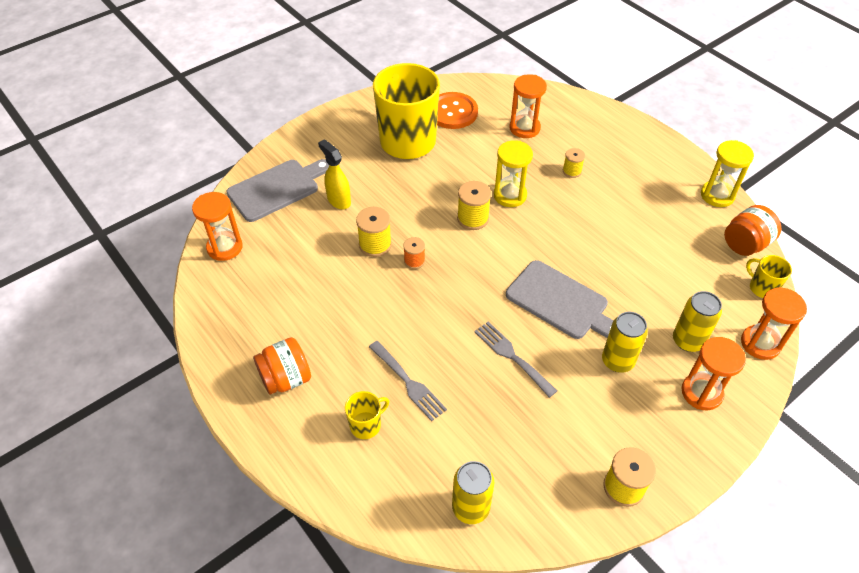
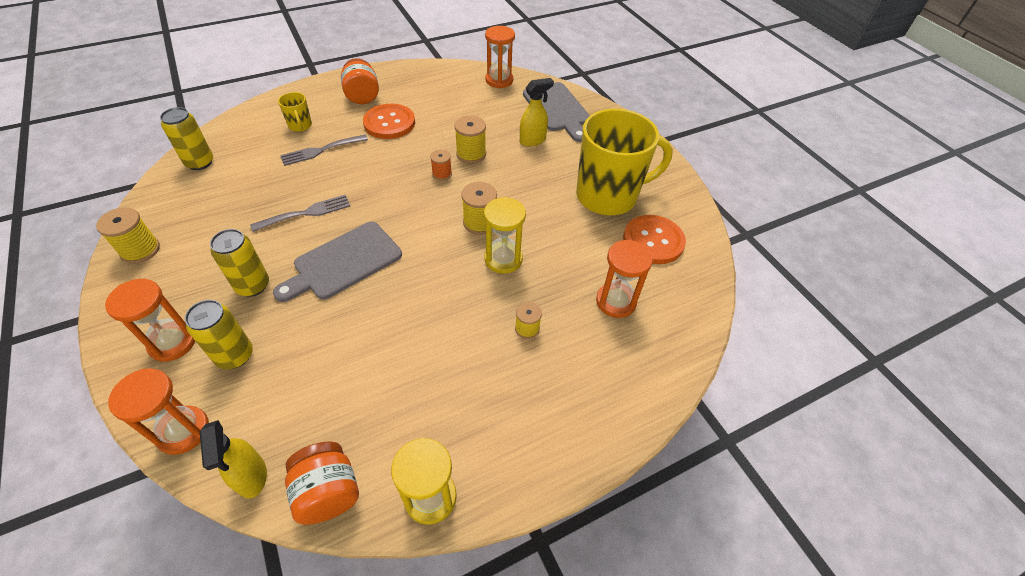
camera: 100 degrees right, 0 degrees up
(337, 331) = (389, 123): none -> orange button
(762, 288) = (251, 477): yellow mug -> yellow spray bottle

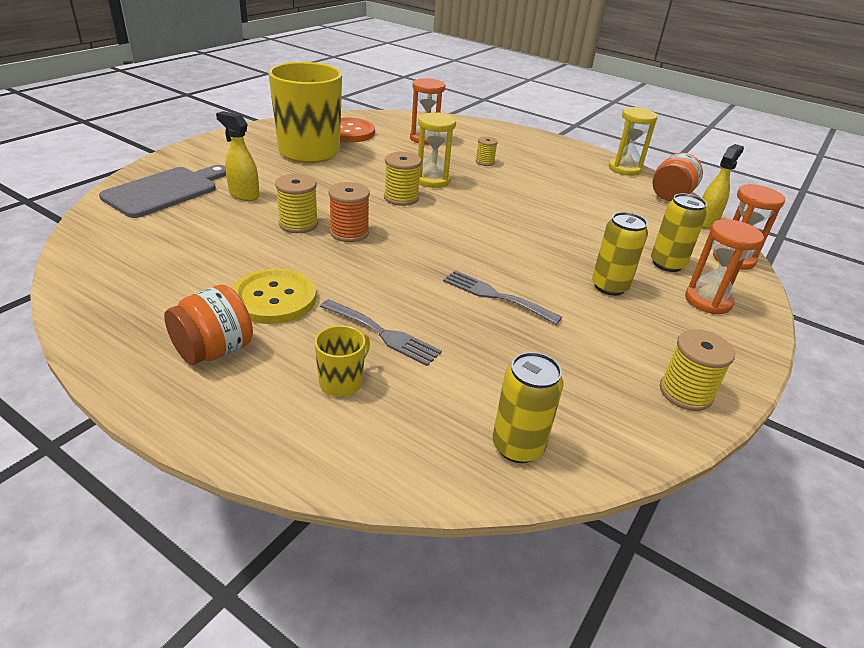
camera: 120 degrees left, 15 degrees down
(344, 262) = (524, 249): grey cutting board -> none
(389, 123) = (274, 298): orange button -> yellow button
(442, 174) = (349, 232): orange spool -> orange spool, size x1.58
(499, 80) = (103, 241): orange hourglass -> none

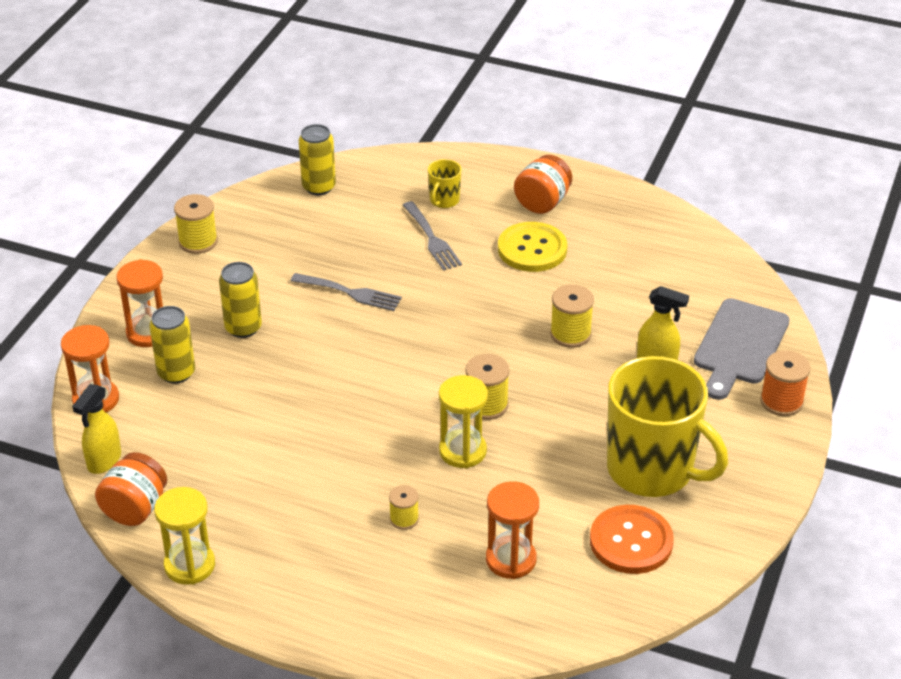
camera: 170 degrees right, 5 degrees up
(349, 232) = (514, 335): orange spool -> orange spool (781, 401)
(383, 333) = (432, 239): grey fork -> grey fork turned 135 degrees counterclockwise

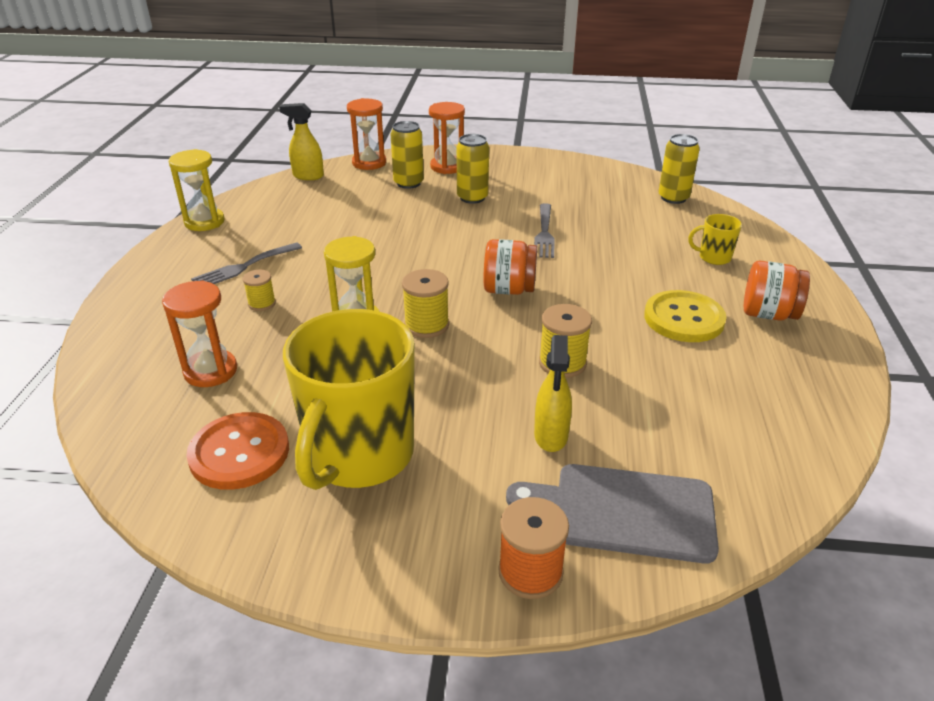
camera: 75 degrees right, 5 degrees down
(135, 508) = (261, 194): orange jar -> orange jar (509, 290)
(198, 242) = (562, 165): yellow spool -> none
(432, 239) = (650, 260): grey fork -> grey fork (244, 267)

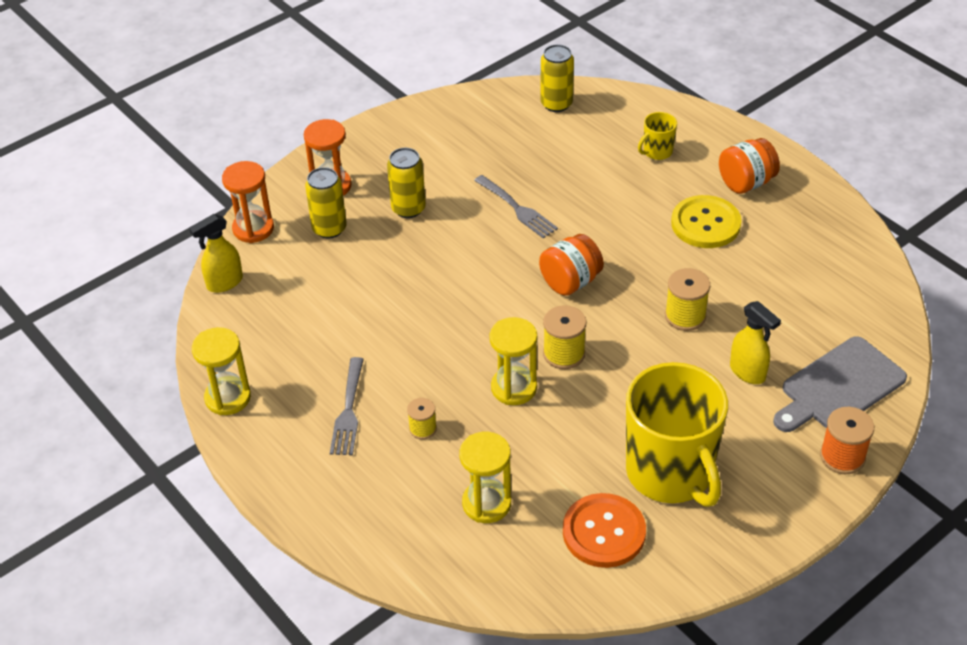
camera: 45 degrees left, 10 degrees up
(210, 371) = (486, 503): orange hourglass -> yellow hourglass

